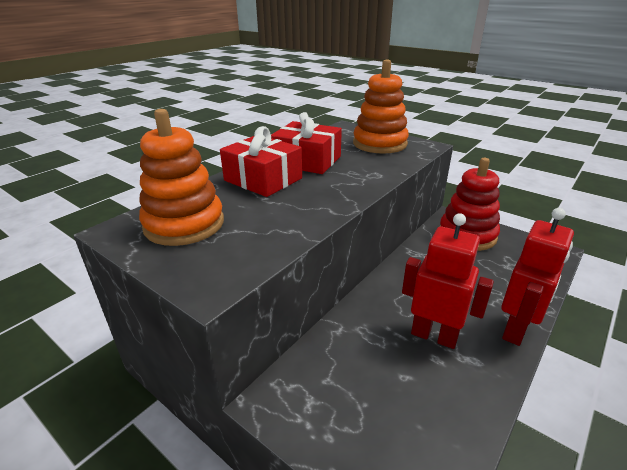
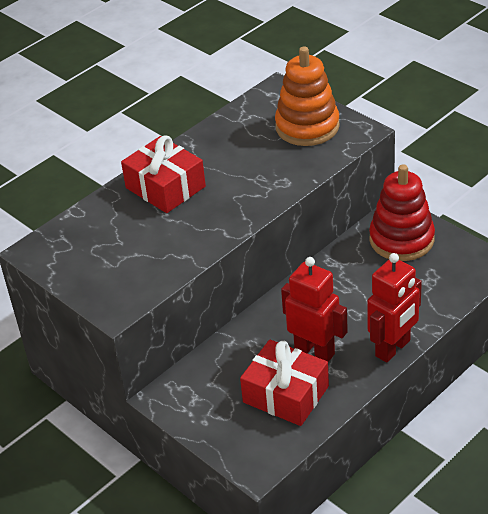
camera: 10 degrees right, 10 degrees up
(184, 224) = (91, 246): orange stacking toy -> none
(307, 161) = (216, 157): red gift -> red gift (286, 394)

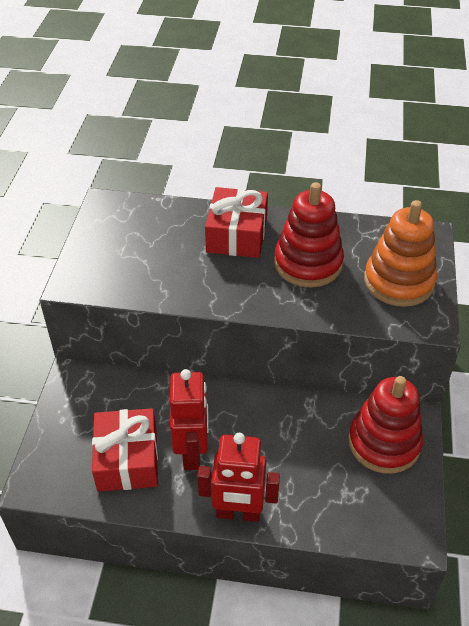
camera: 50 degrees right, 5 degrees up
(240, 163) = (308, 263): none -> red stacking toy

